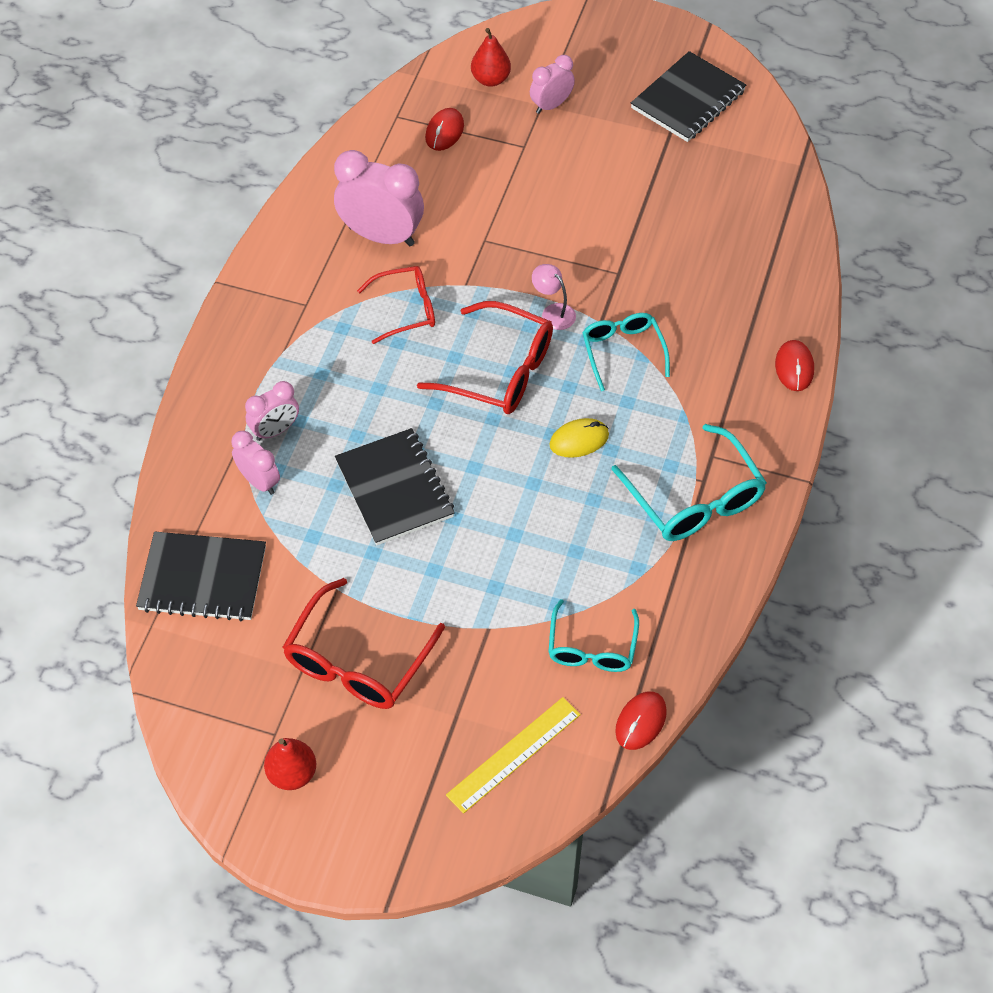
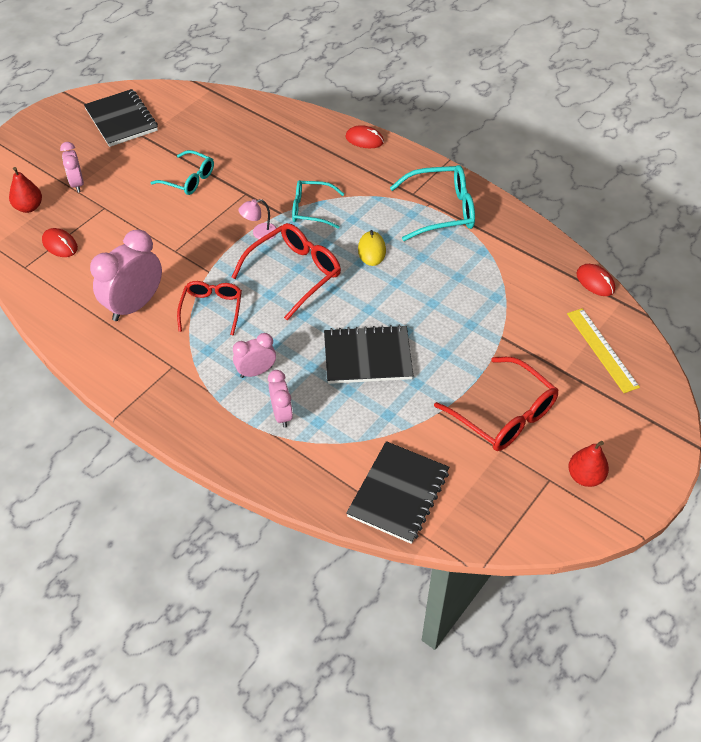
camera: 70 degrees left, 5 degrees down
(259, 481) = (324, 436): pink clock -> pink clock (256, 372)
(592, 647) = (534, 289): turquoise glasses -> turquoise glasses (189, 179)

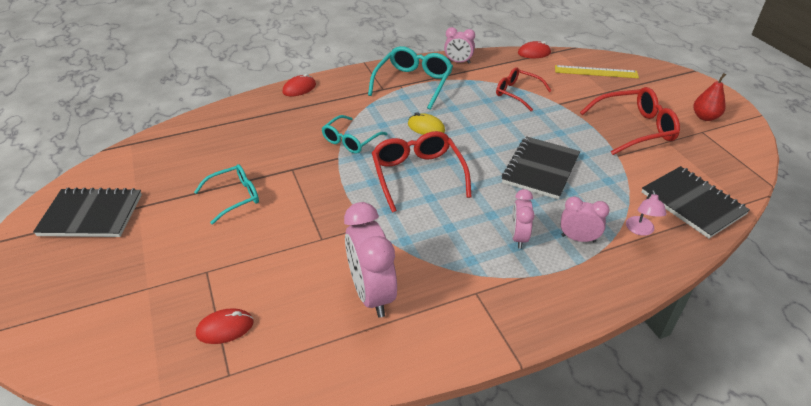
camera: 60 degrees left, 10 degrees down
(29, 207) = (134, 338): red pear -> none
(77, 184) = (145, 282): pink clock -> pink clock (458, 62)
(212, 309) = (420, 239): red glasses -> red glasses (517, 93)
(259, 233) = (350, 178): pink lamp -> pink lamp (640, 230)

